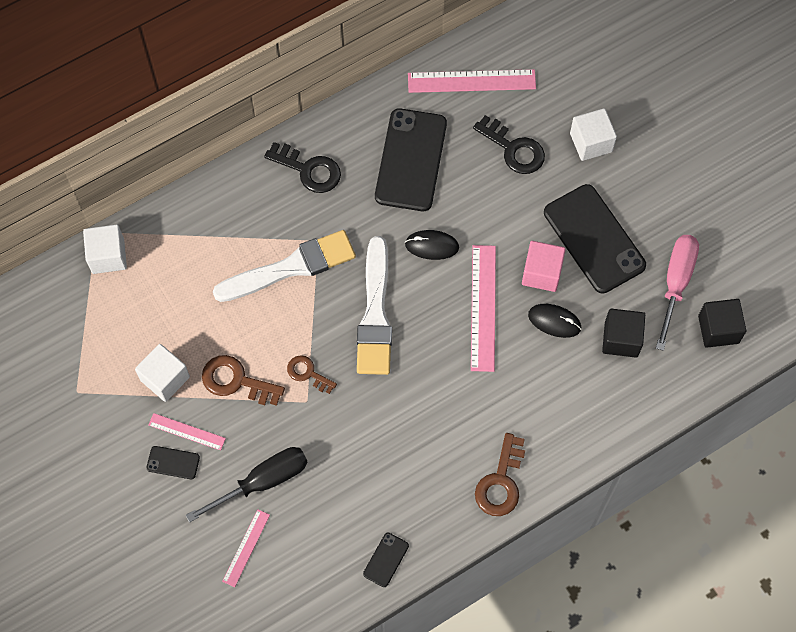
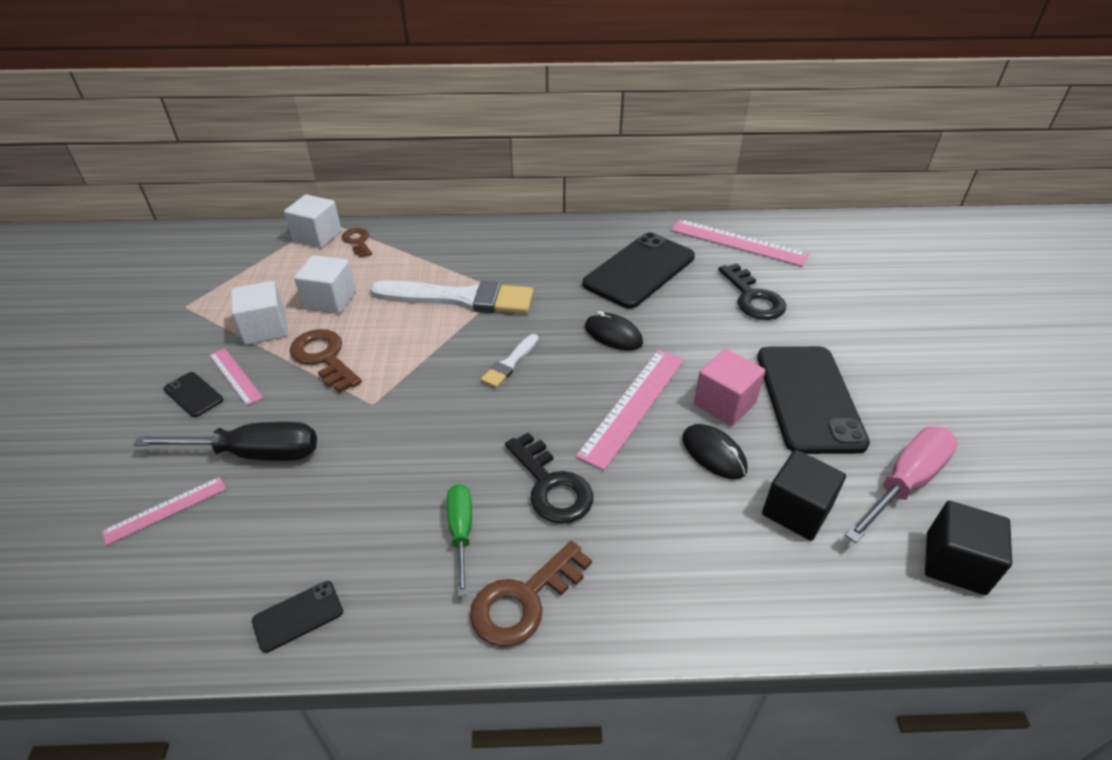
camera: 30 degrees right, 25 degrees down
(307, 373) = (397, 381): brown key -> brown key (358, 241)
(309, 170) = (538, 245): black key -> black key (551, 486)
(375, 314) = (510, 363): white brush -> white brush, size x0.47
(437, 462) = (461, 533): none -> green screwdriver
(591, 142) = (845, 321): white cube -> white cube (330, 300)

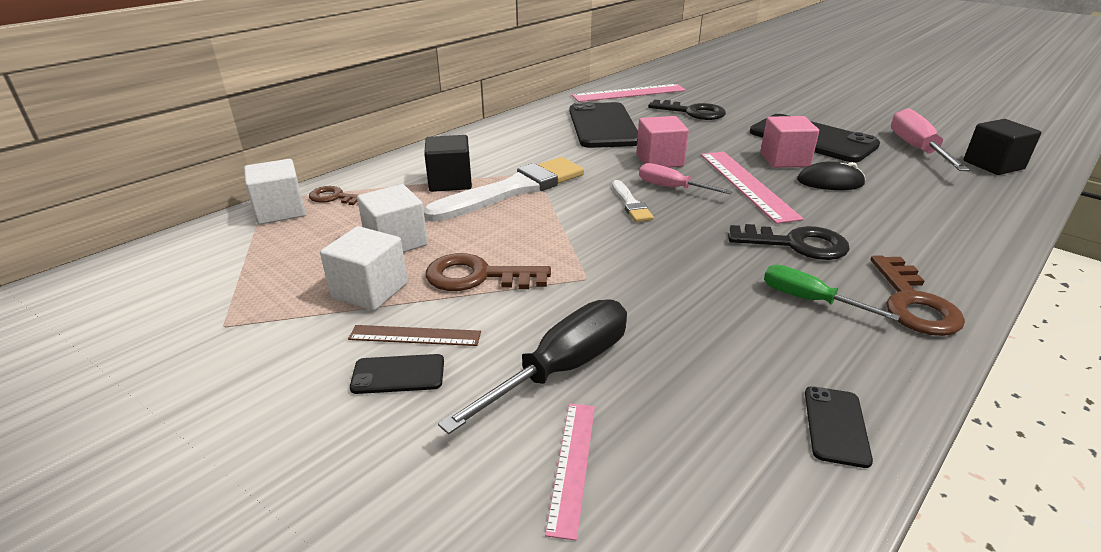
camera: 45 degrees left, 10 degrees down
(235, 376) = (415, 336): pink ruler -> brown ruler
(568, 369) = (672, 188): none -> pink screwdriver
(613, 335) = (659, 160): black mouse -> pink cube
(796, 510) = (910, 182): black cube -> black cube (450, 182)

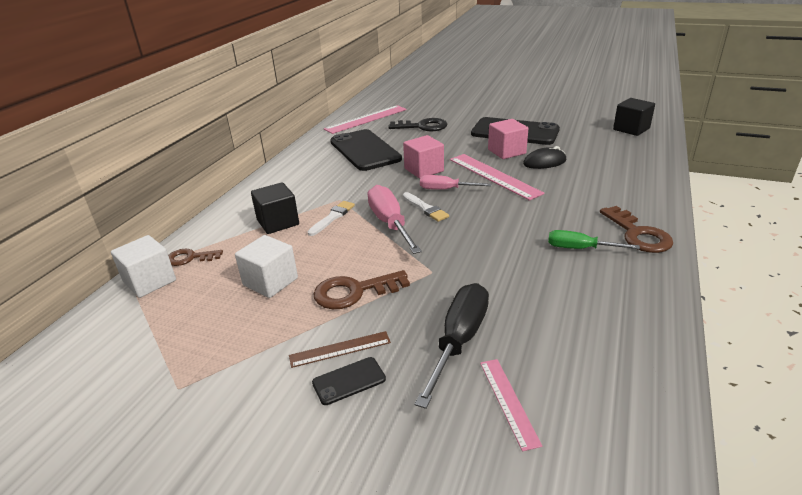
camera: 20 degrees left, 0 degrees up
(370, 290) = (279, 325): white cube -> none
(513, 190) = (332, 217): white brush -> white brush, size x0.47
(796, 244) = (550, 212): black key -> none
(836, 426) = (640, 325): black phone -> none
(917, 149) = (582, 127): pink screwdriver -> pink screwdriver (390, 223)

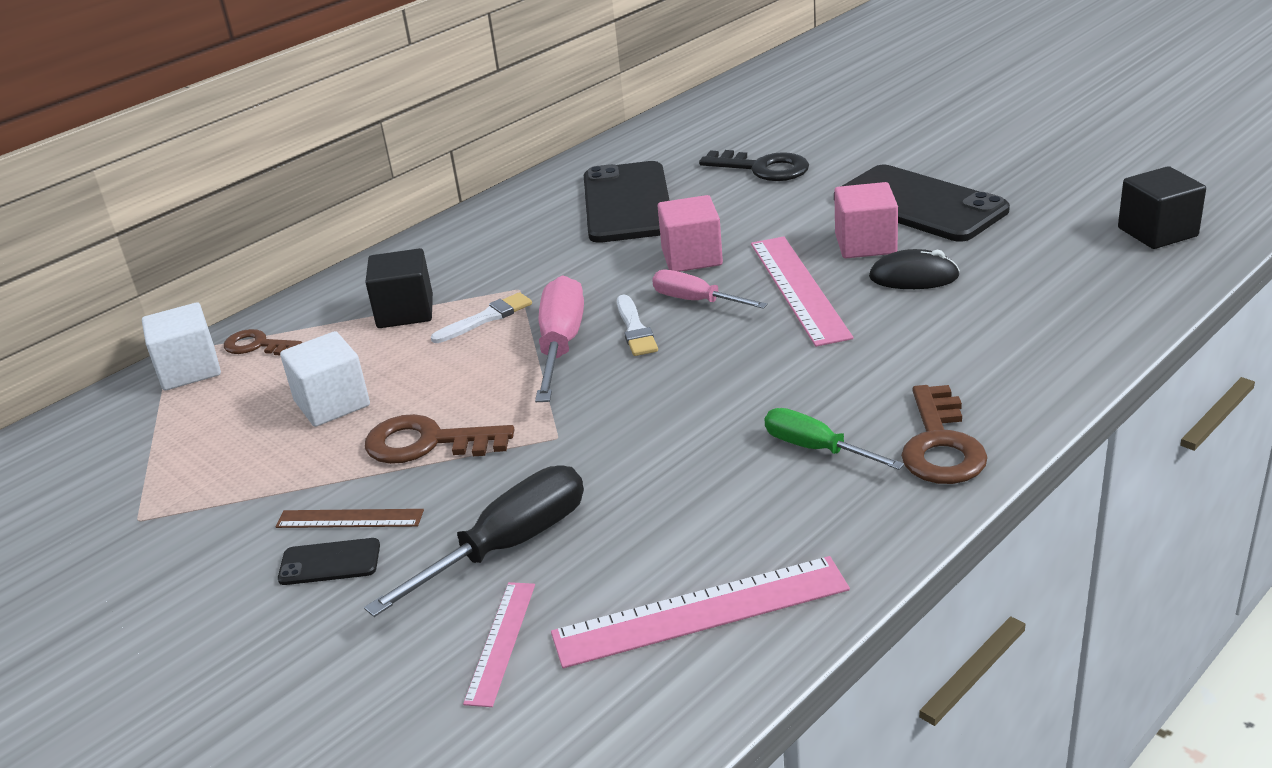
camera: 25 degrees right, 0 degrees up
(366, 119) = (679, 138): pink ruler -> pink ruler (700, 611)

